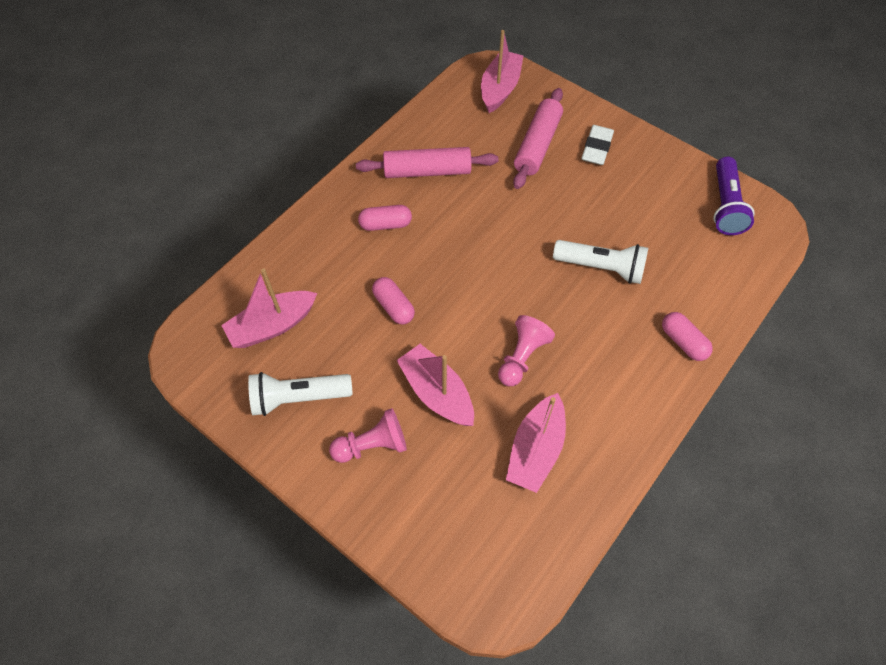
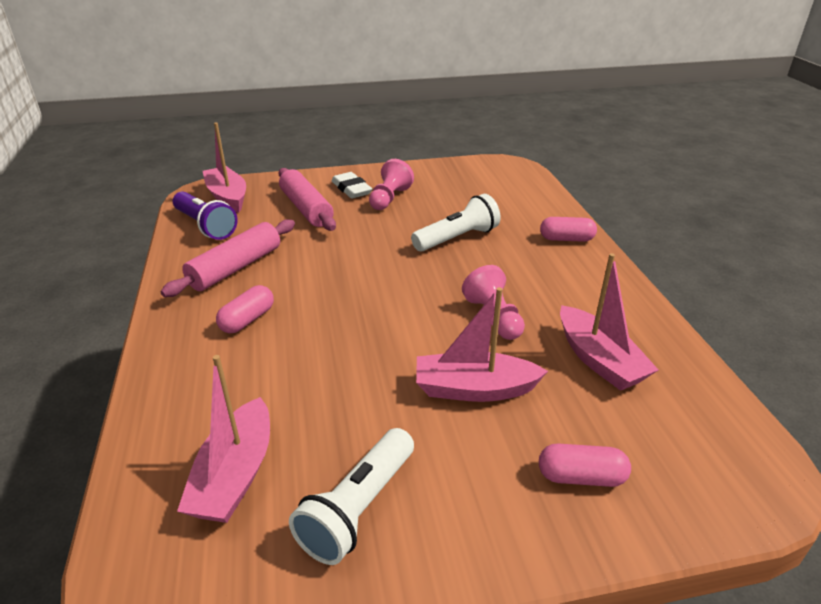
camera: 50 degrees left, 25 degrees down
(372, 445) = (488, 475): pink pawn -> pink pawn (389, 198)
(393, 306) = (342, 364): pink capsule -> pink capsule (581, 477)
(725, 206) = (473, 172): purple flashlight -> purple flashlight (205, 226)

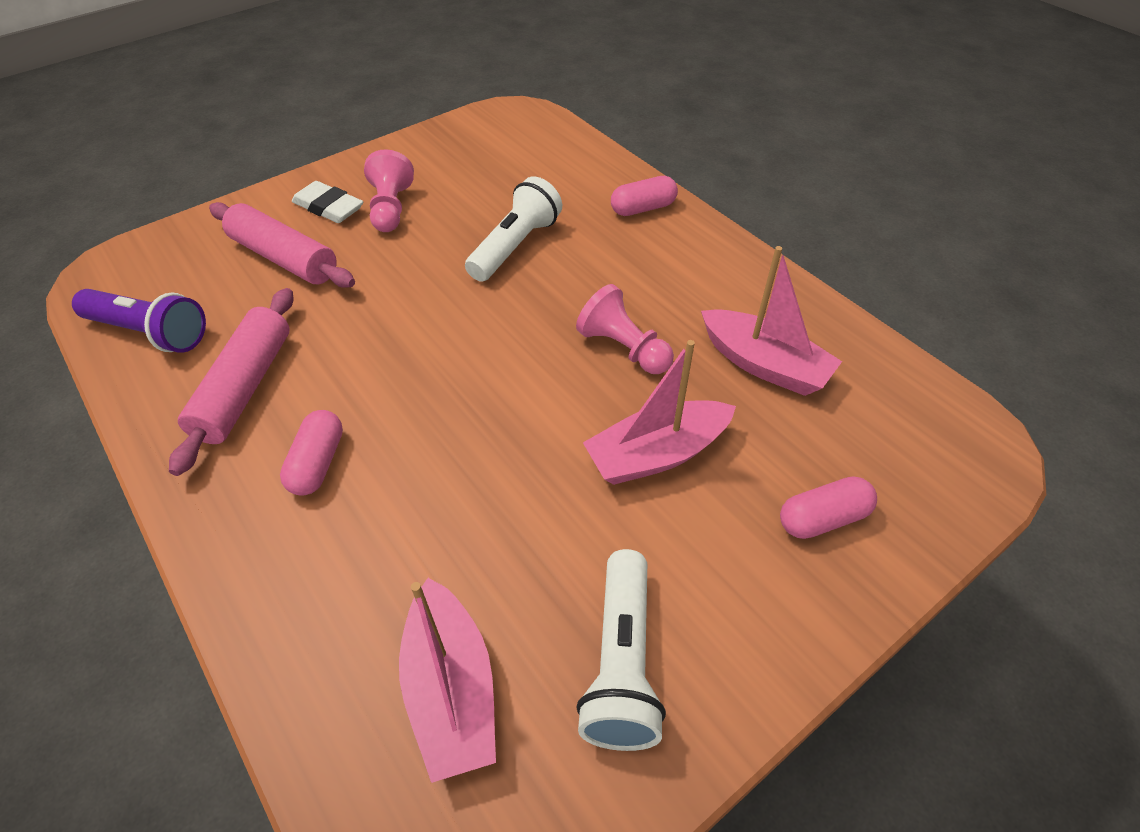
camera: 25 degrees left, 15 degrees up
(227, 197) = (151, 272): pink boat -> none

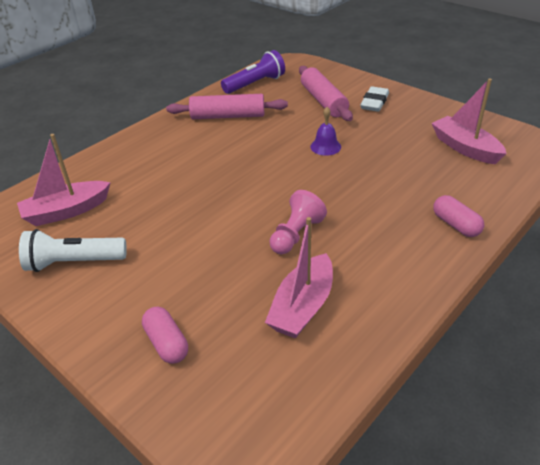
camera: 80 degrees right, 10 degrees down
(150, 333) = (255, 84): purple flashlight -> purple flashlight turned 135 degrees counterclockwise
(284, 258) = (323, 101): pink rolling pin -> pink rolling pin turned 45 degrees counterclockwise
(318, 463) = (185, 147): pink capsule -> none
(391, 209) = (386, 122): pink pawn -> none
(421, 281) = (325, 146): none -> purple bell
(515, 246) = (376, 174): white flashlight -> none
(657, 454) = (209, 260): pink boat -> pink boat (465, 148)

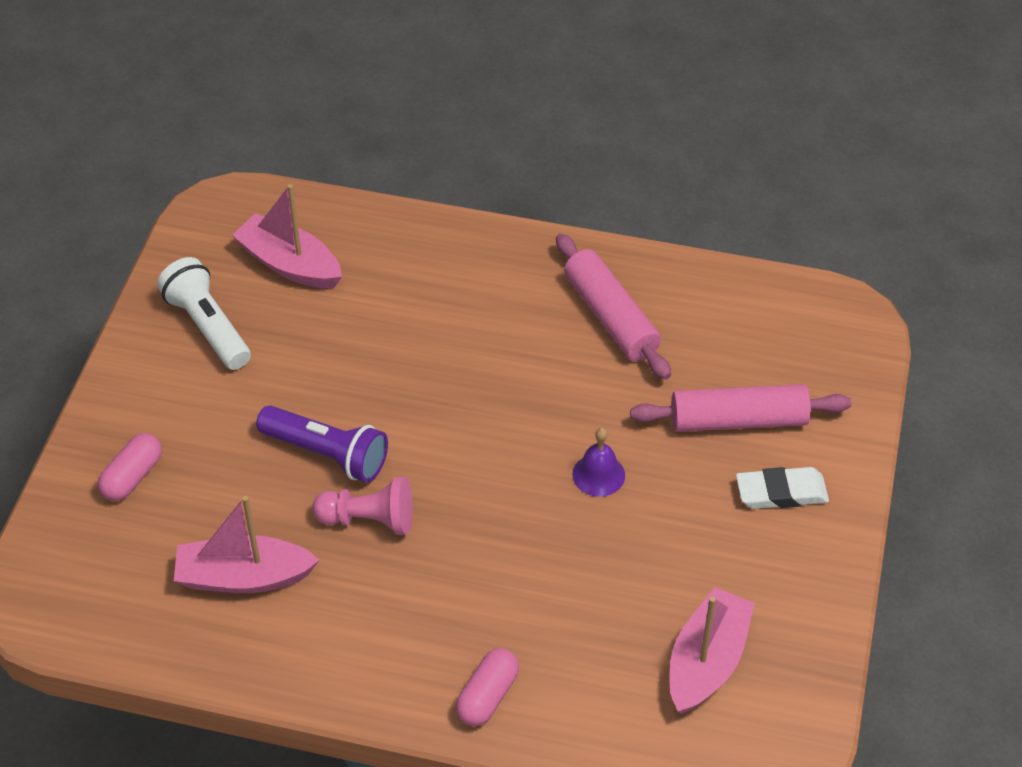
camera: 60 degrees right, 10 degrees up
(255, 84) = (736, 305): purple flashlight -> purple flashlight (327, 454)
(323, 101) = (738, 420): pink rolling pin -> pink rolling pin turned 45 degrees clockwise

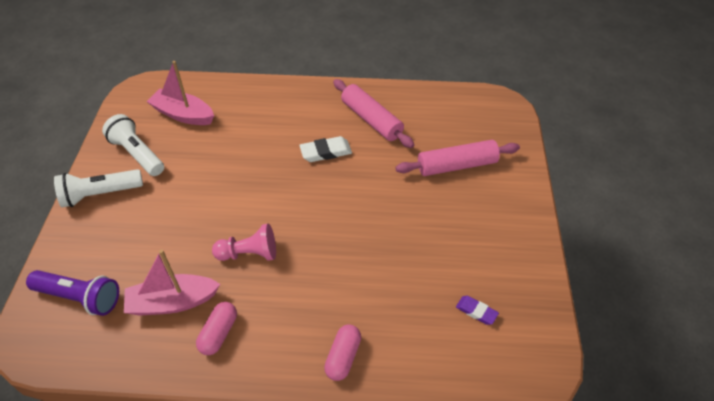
camera: 10 degrees left, 0 degrees up
(132, 476) = (95, 248): pink capsule -> pink capsule (219, 333)
(144, 389) = (100, 194): none -> white flashlight
(327, 454) = (218, 218): purple flashlight -> purple flashlight (80, 297)
(598, 474) = (384, 207): purple bell -> none
(707, 661) = (476, 311): pink boat -> purple eraser
(781, 492) = (492, 202): white eraser -> white eraser (326, 152)

